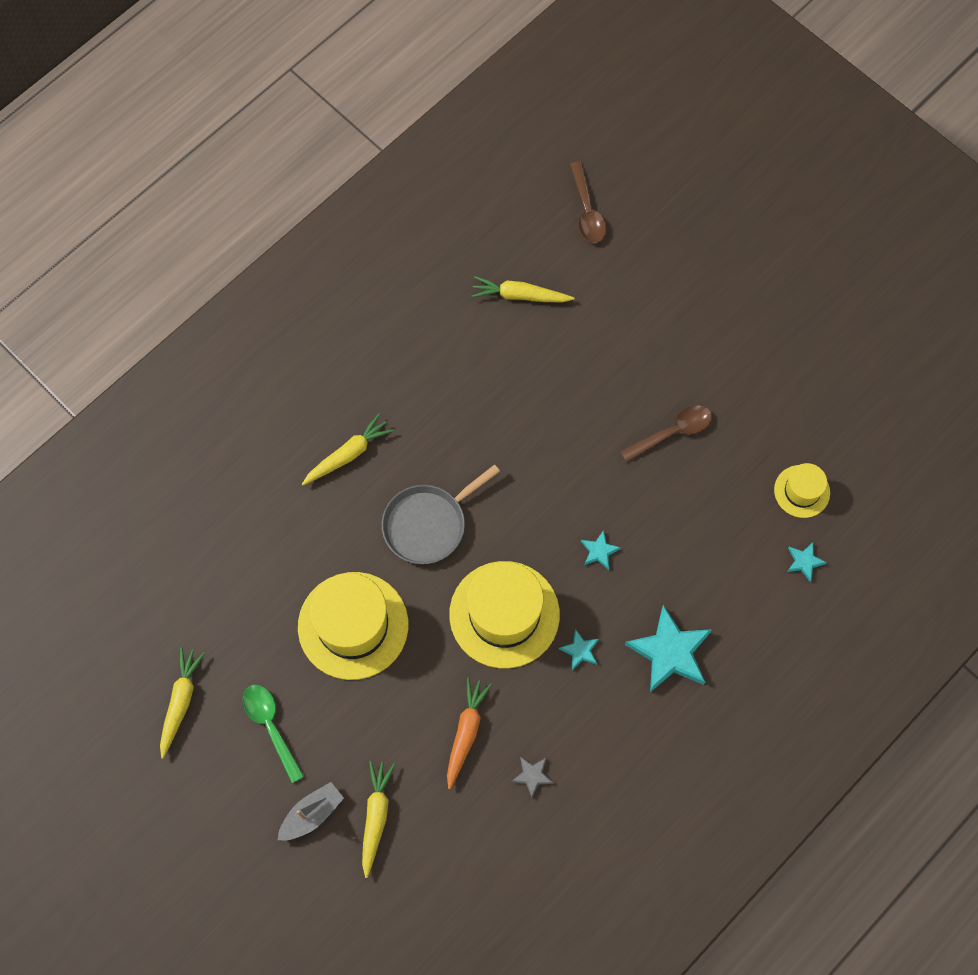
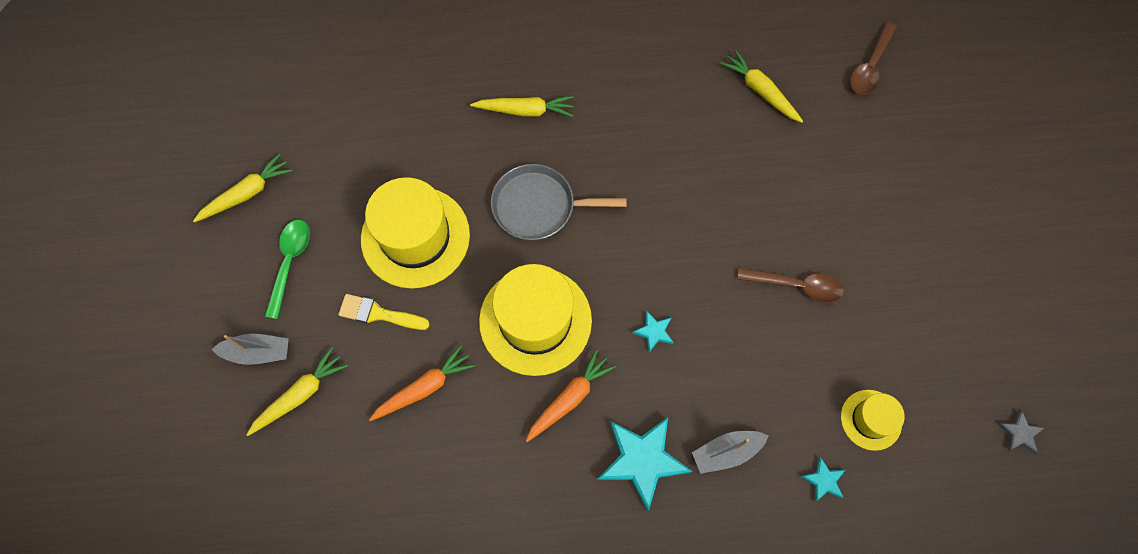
camera: 40 degrees right, 0 degrees up
(379, 707) = (379, 314): none -> yellow brush
(532, 776) = (444, 466): grey star -> grey star (1019, 433)
(580, 651) = (569, 398): turquoise star -> orange carrot
(723, 597) = (726, 452): none -> grey boat

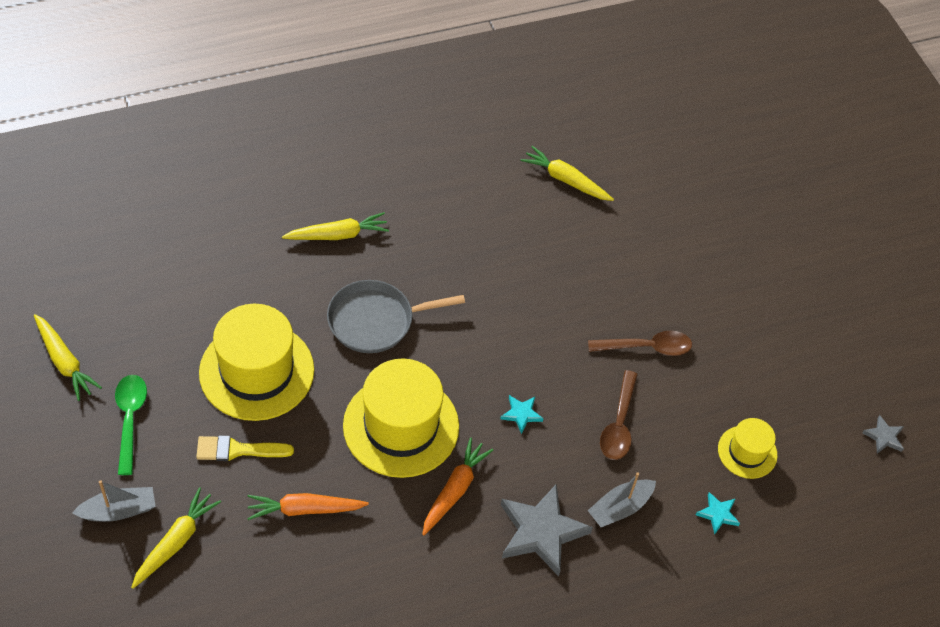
camera: 20 degrees left, 15 degrees down
(246, 193) = (64, 362): yellow carrot -> yellow carrot turned 105 degrees clockwise
(424, 387) = (304, 509): orange carrot -> orange carrot turned 135 degrees counterclockwise
(642, 460) = (541, 532): turquoise star -> grey star
(870, 66) = (664, 142): brown spoon -> brown spoon (619, 424)

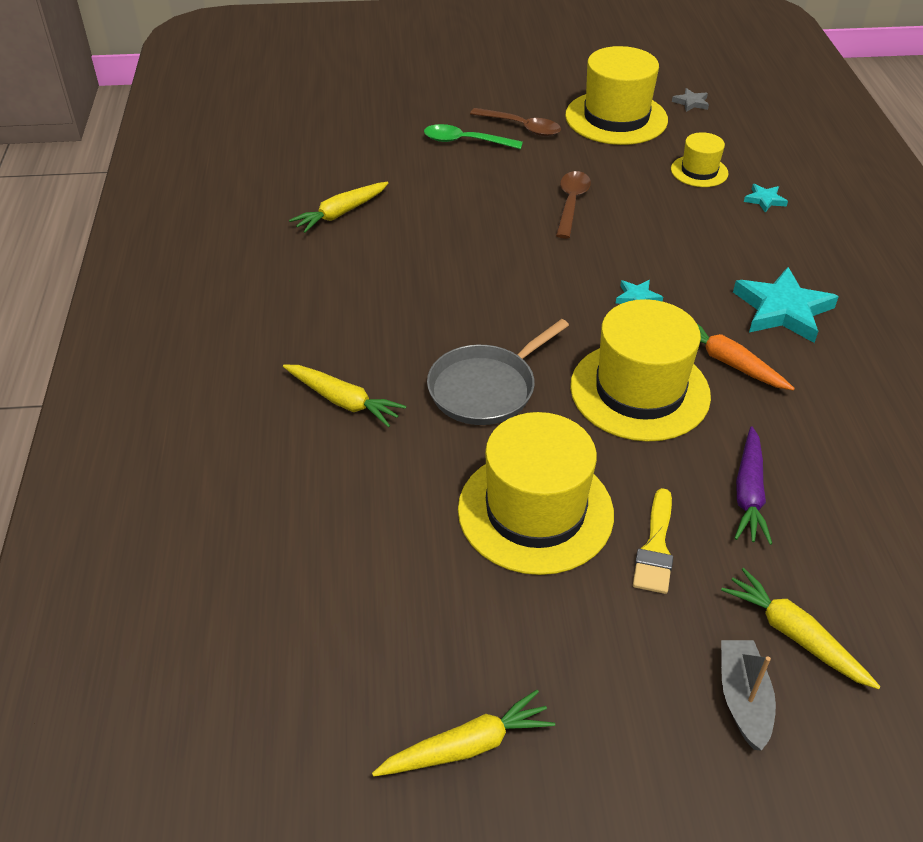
camera: 70 degrees left, 10 degrees down
(130, 419) = (588, 667): green spoon -> green spoon (465, 141)
(304, 509) = (748, 493): orange carrot -> purple carrot
(338, 235) = (343, 401): yellow carrot -> yellow carrot turned 120 degrees clockwise
(375, 321) = (485, 388): grey pan -> grey pan turned 45 degrees clockwise
(541, 532) = (782, 310): grey star -> turquoise star
(619, 424) = (659, 237): brown spoon -> brown spoon (521, 127)
(620, 508) = (756, 254): grey boat -> none
(818, 369) = (616, 118): none -> yellow hat

